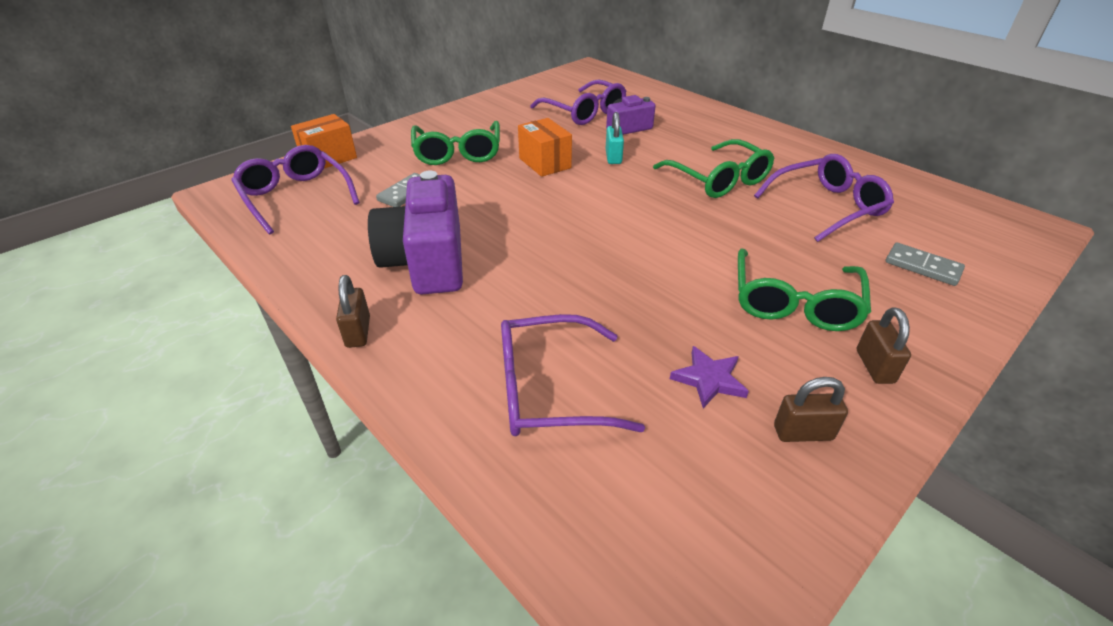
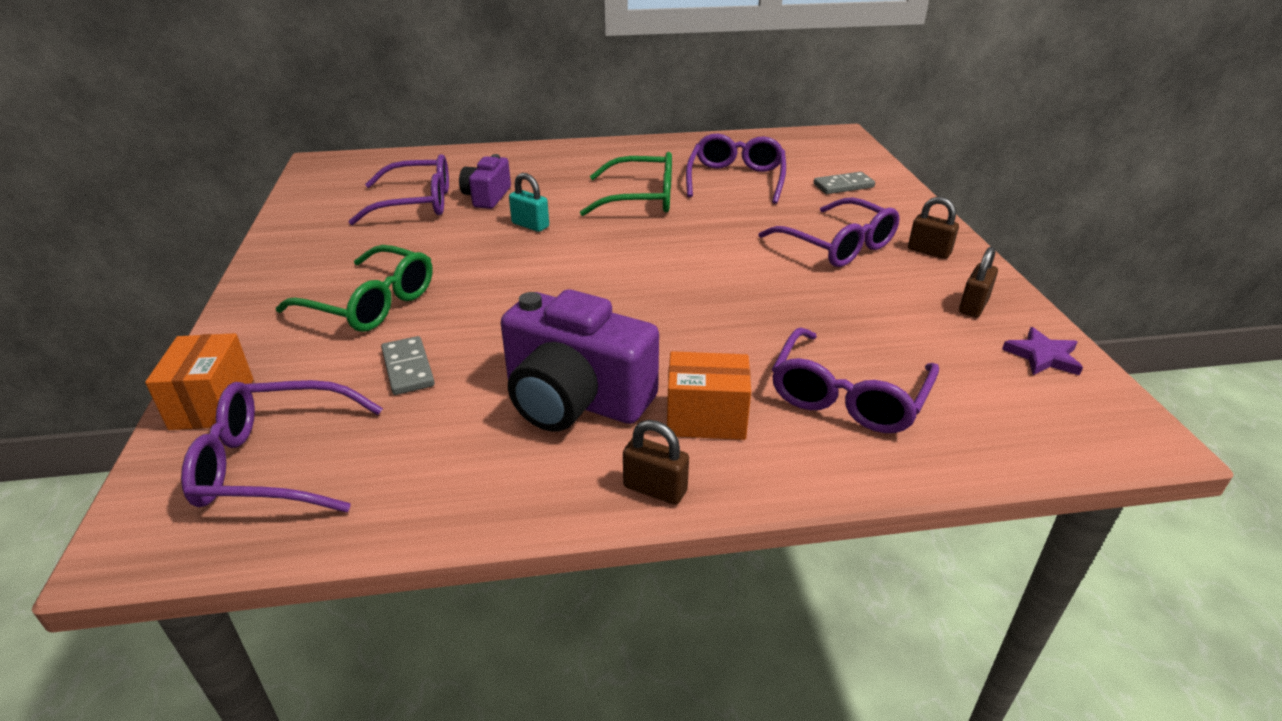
camera: 55 degrees left, 5 degrees down
(545, 163) = (483, 262): orange box -> orange box (706, 418)
(709, 379) = (894, 317): purple star -> purple star (1043, 356)
(794, 302) = (837, 245): green glasses -> purple glasses

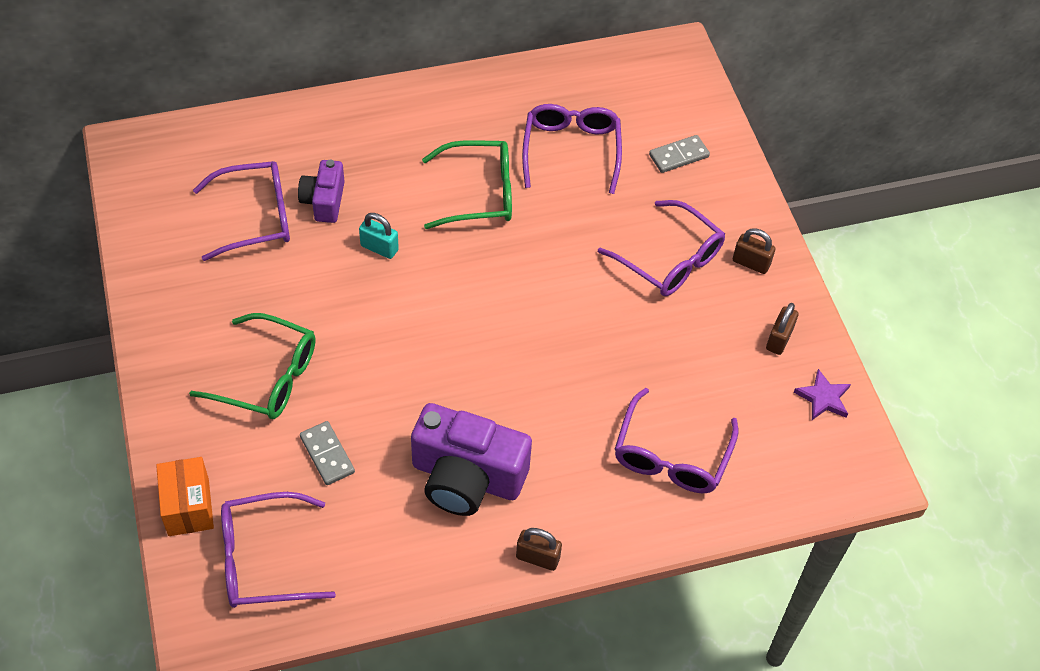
camera: 10 degrees left, 20 degrees up
(706, 418) = (567, 488): orange box -> none

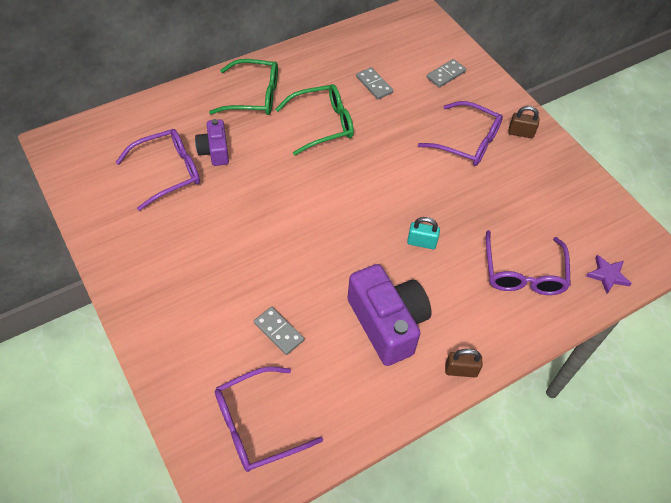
camera: 15 degrees left, 0 degrees up
(188, 507) = (184, 398): orange box -> none
(267, 377) = (214, 284): green glasses -> green glasses (254, 96)
(379, 248) = (265, 175): turquoise padlock -> turquoise padlock (421, 242)
(466, 477) = (387, 323): purple camera -> purple camera turned 120 degrees counterclockwise
(571, 150) = (374, 85): purple glasses -> grey domino
(779, 339) = (560, 178): brown padlock -> none
(823, 398) = (605, 210): purple star -> purple star (607, 275)

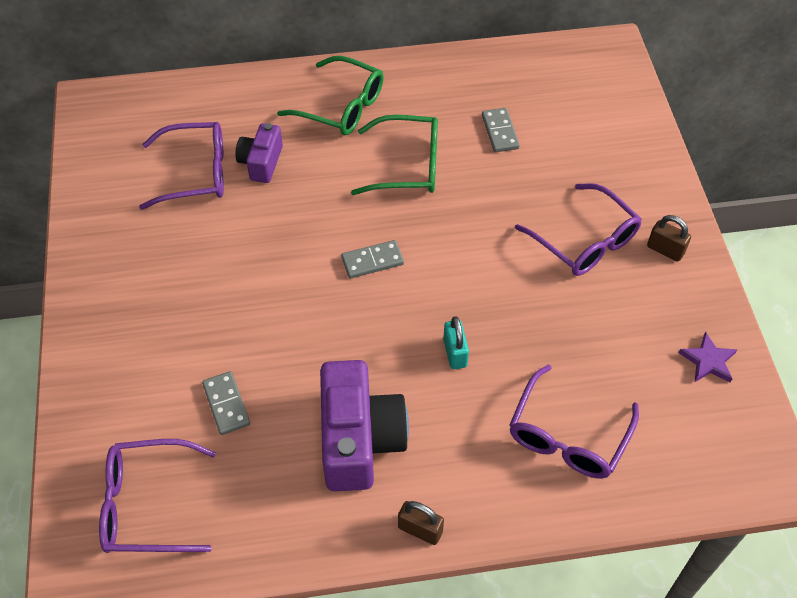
camera: 25 degrees right, 0 degrees up
(421, 242) = (455, 353): turquoise padlock -> turquoise padlock turned 45 degrees clockwise
(446, 75) = (603, 143): grey domino -> grey domino (372, 261)
(607, 275) = (684, 477): purple star -> purple star (708, 361)

